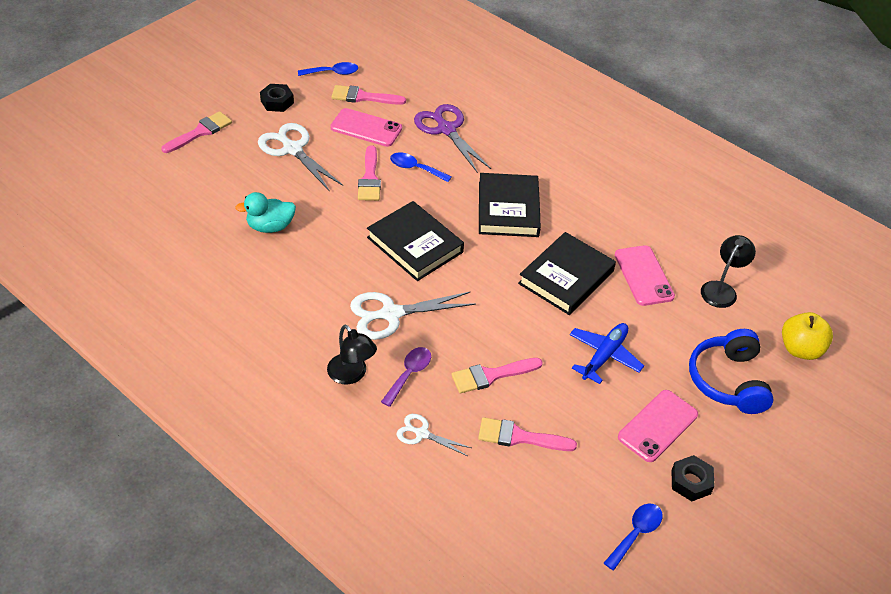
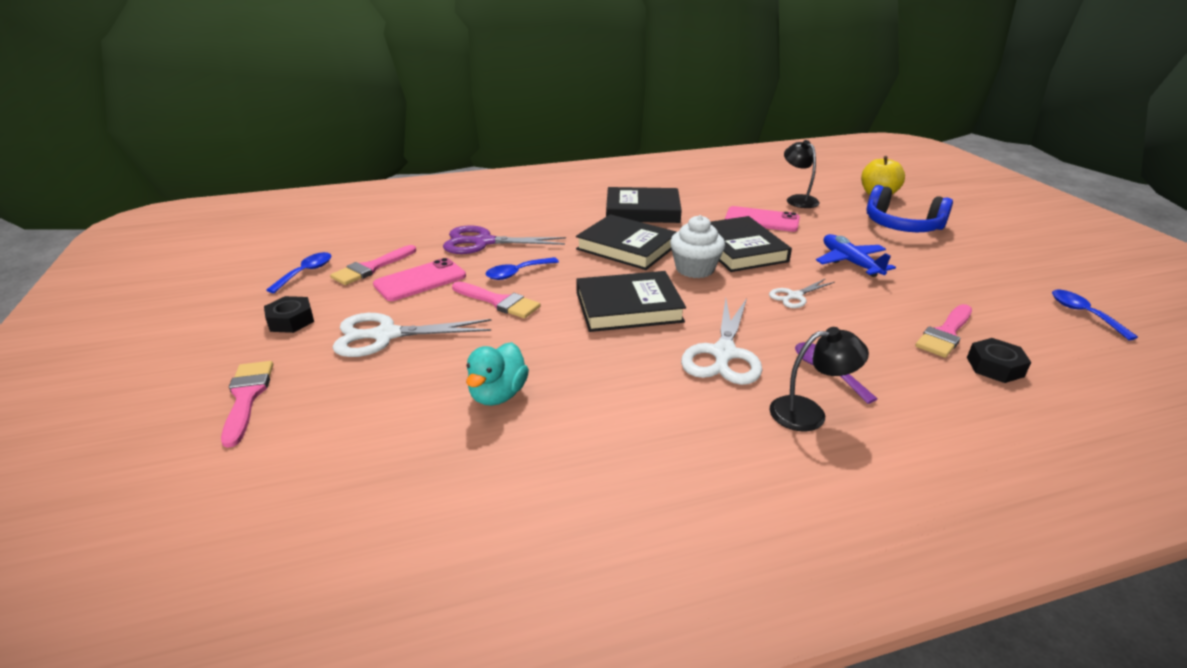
camera: 55 degrees left, 15 degrees down
(422, 434) = (926, 391): white scissors -> white scissors (794, 296)
(491, 375) = (851, 323): pink brush -> none
(505, 261) = (695, 269): none -> white cupcake
(589, 192) = (642, 210): none -> black book
(657, 426) = (946, 266): pink phone -> none
(691, 482) = (1018, 272): black nut -> black nut (995, 367)

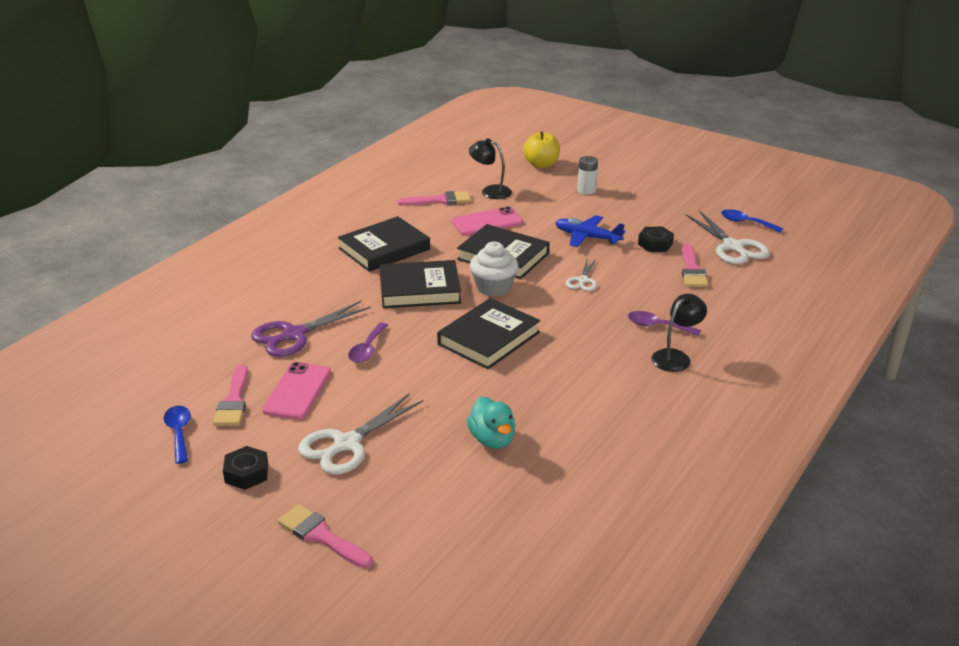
camera: 40 degrees left, 0 degrees up
(499, 302) = (390, 378): pink brush -> pink brush (440, 200)
(517, 273) = (367, 349): blue spoon -> purple spoon
(723, 353) = (589, 343): white scissors -> white scissors (732, 247)
(901, 226) = (586, 190): blue headphones -> white battery
(995, 367) = (735, 281): black nut -> black nut (655, 244)

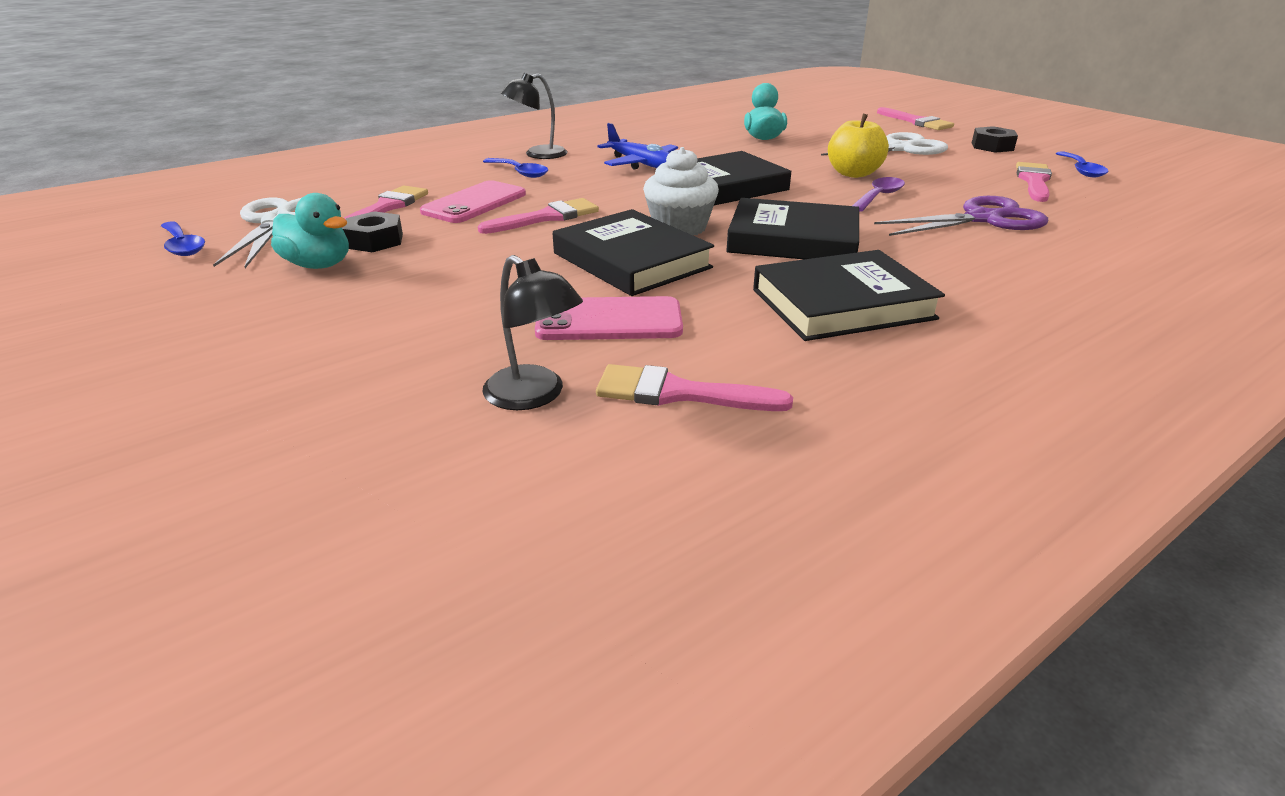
camera: 160 degrees left, 0 degrees up
(297, 391) = (960, 179): pink phone -> pink phone (474, 203)
(541, 165) = (302, 461): yellow apple -> yellow apple (853, 174)
(583, 280) = (546, 217): white scissors -> pink brush
(586, 190) = (319, 354): white battery -> none
(587, 237) = (461, 265): blue plane -> blue plane (641, 164)
(657, 225) = (318, 265): none -> turquoise duck
(657, 326) = (520, 173): purple spoon -> blue spoon

